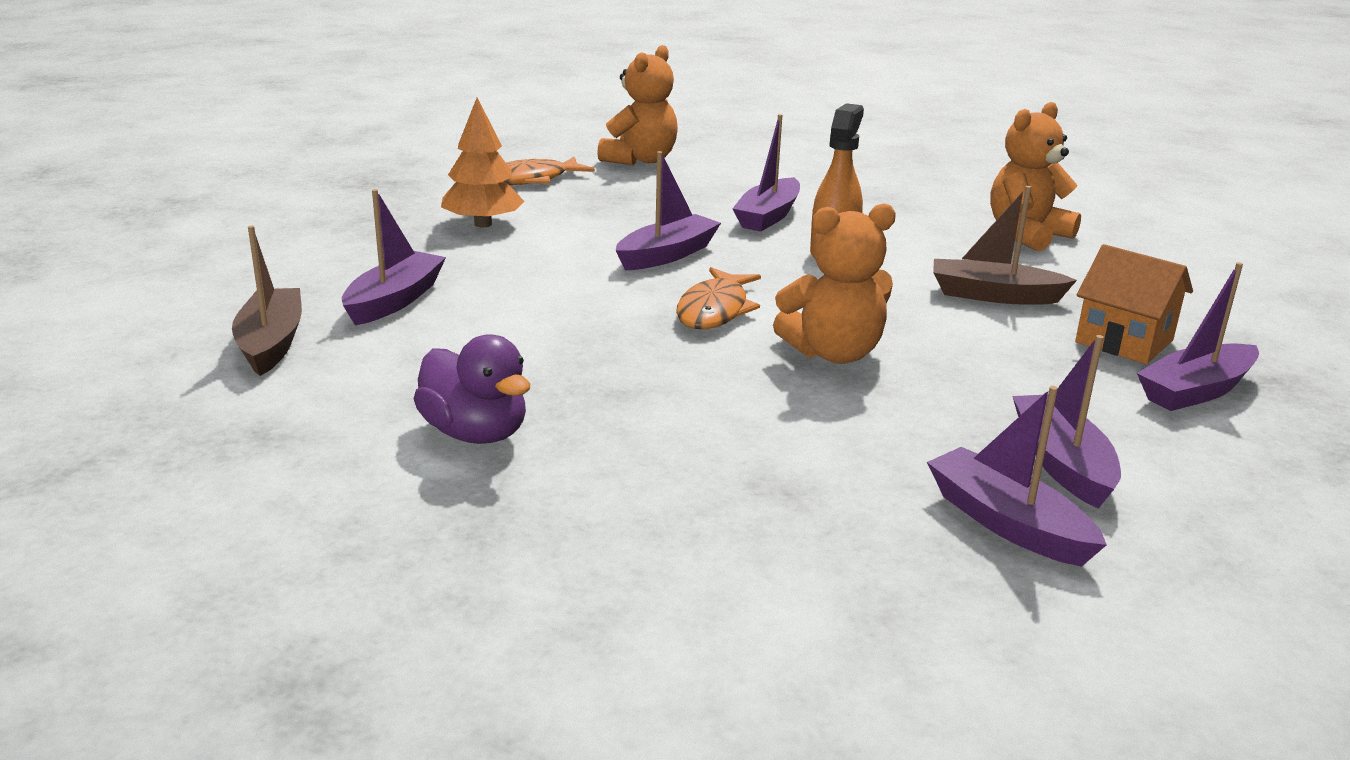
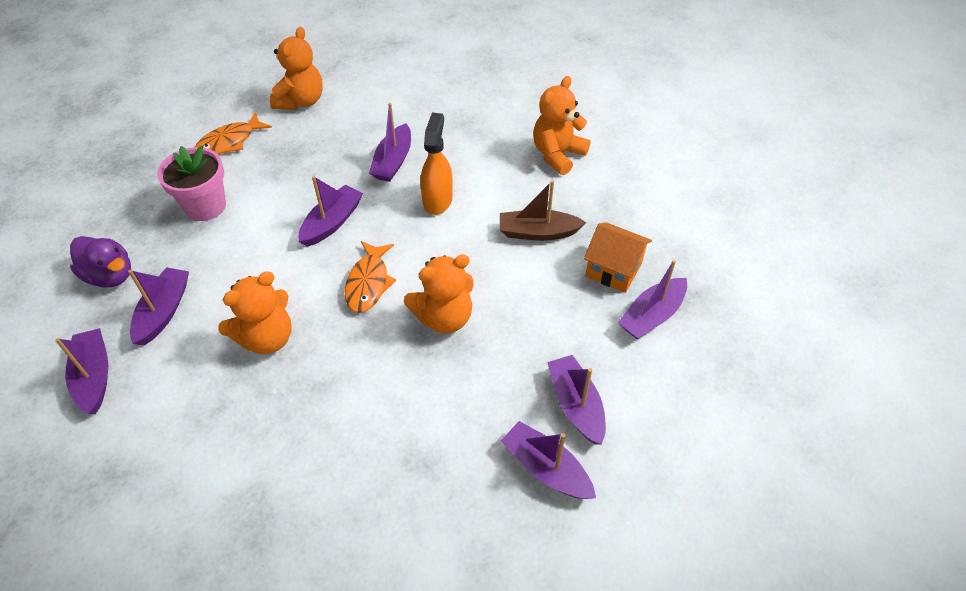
camera: 10 degrees left, 25 degrees up
(271, 343) = (94, 376): brown boat -> purple boat
(475, 433) = (240, 446): purple duck -> purple duck (110, 275)
(483, 224) = (205, 206): orange tree -> pink flower pot
(545, 340) = (267, 338): none -> orange teddy bear

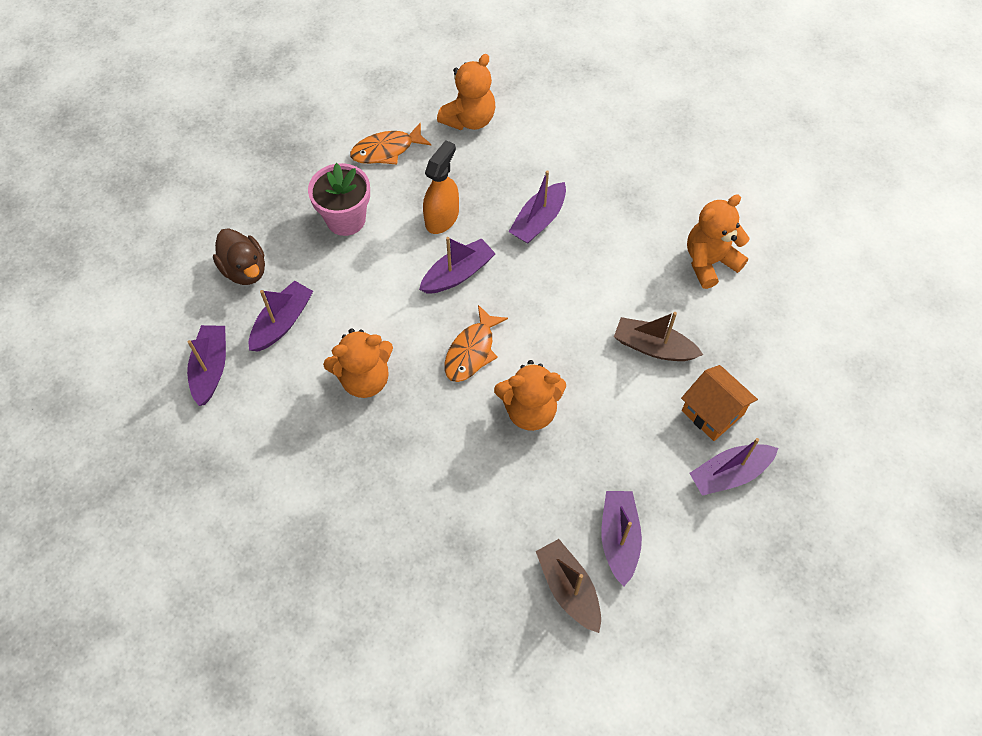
camera: 20 degrees right, 10 degrees up
(110, 275) = (245, 270): purple duck -> brown duck
(437, 200) = (567, 279): orange spray bottle -> orange spray bottle (442, 218)
(546, 468) = (568, 588): purple boat -> brown boat

